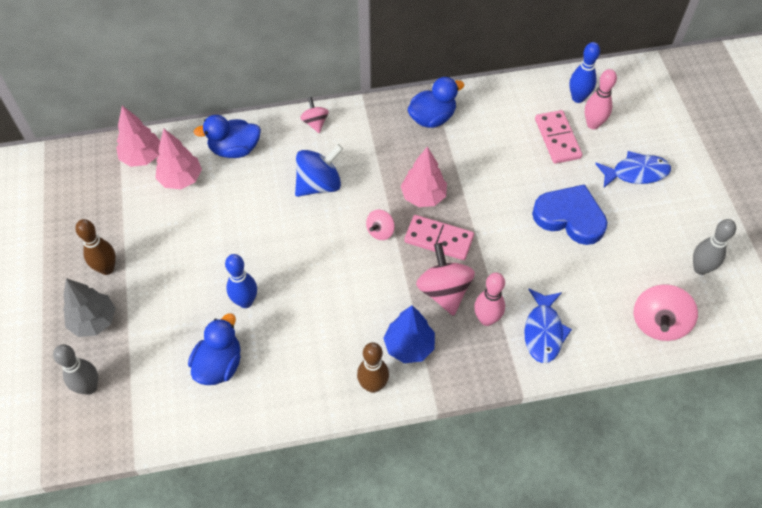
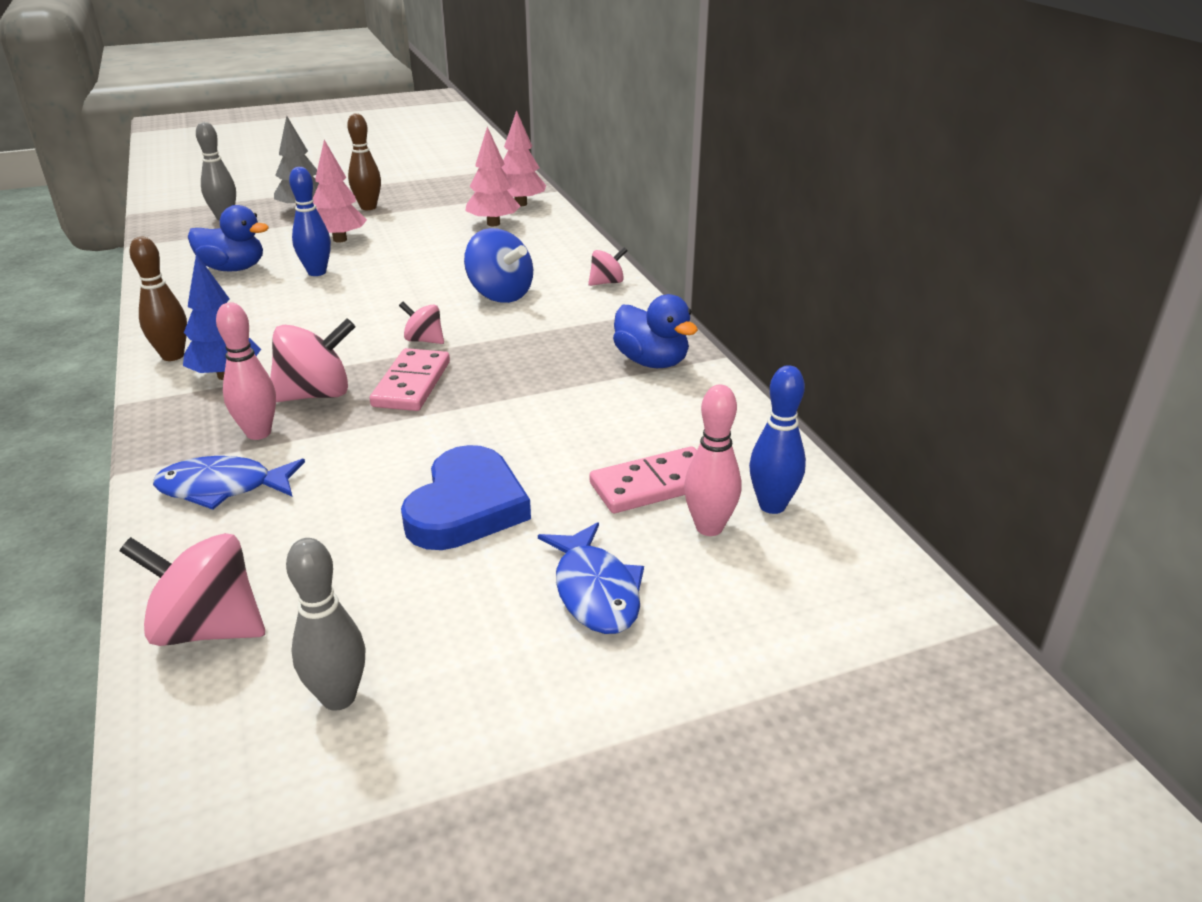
camera: 80 degrees right, 25 degrees down
(234, 149) = (545, 244): blue duck -> none
(423, 196) = (492, 366): pink tree -> pink tree (340, 239)

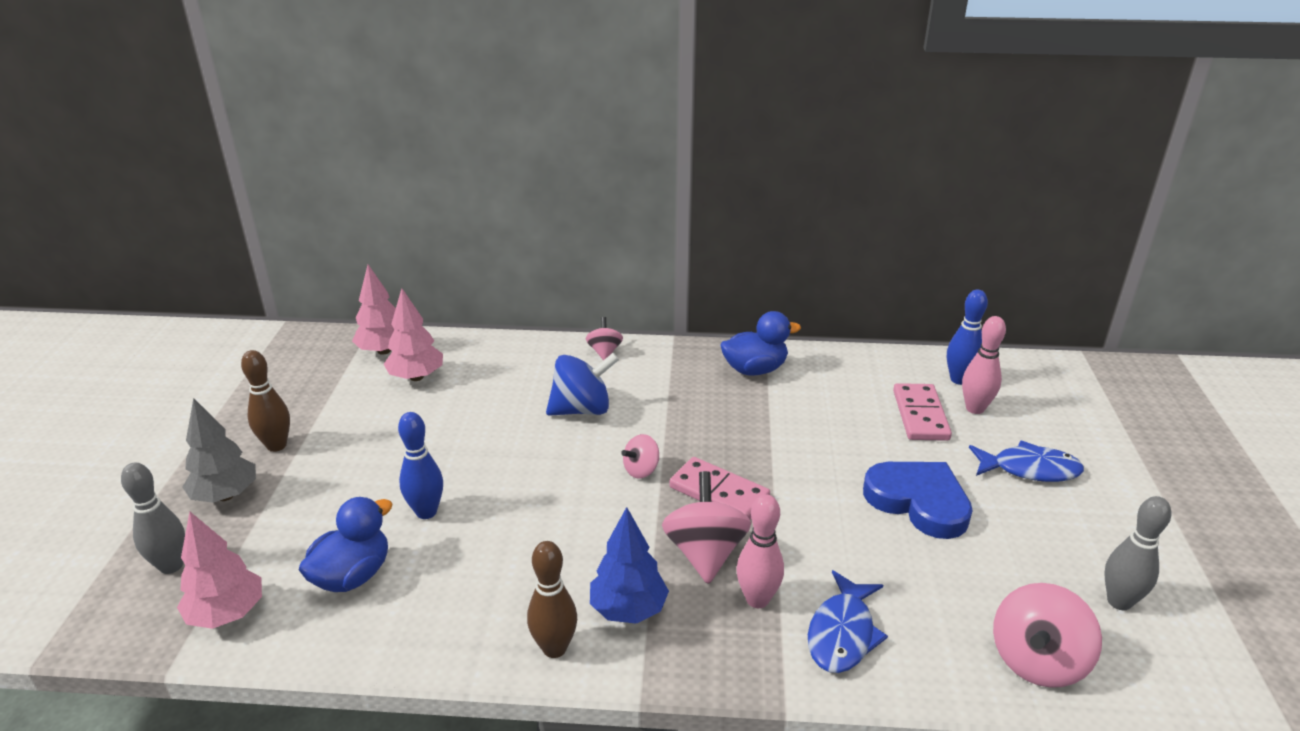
camera: 65 degrees left, 0 degrees up
(340, 239) = (351, 481): pink tree -> pink tree (227, 614)

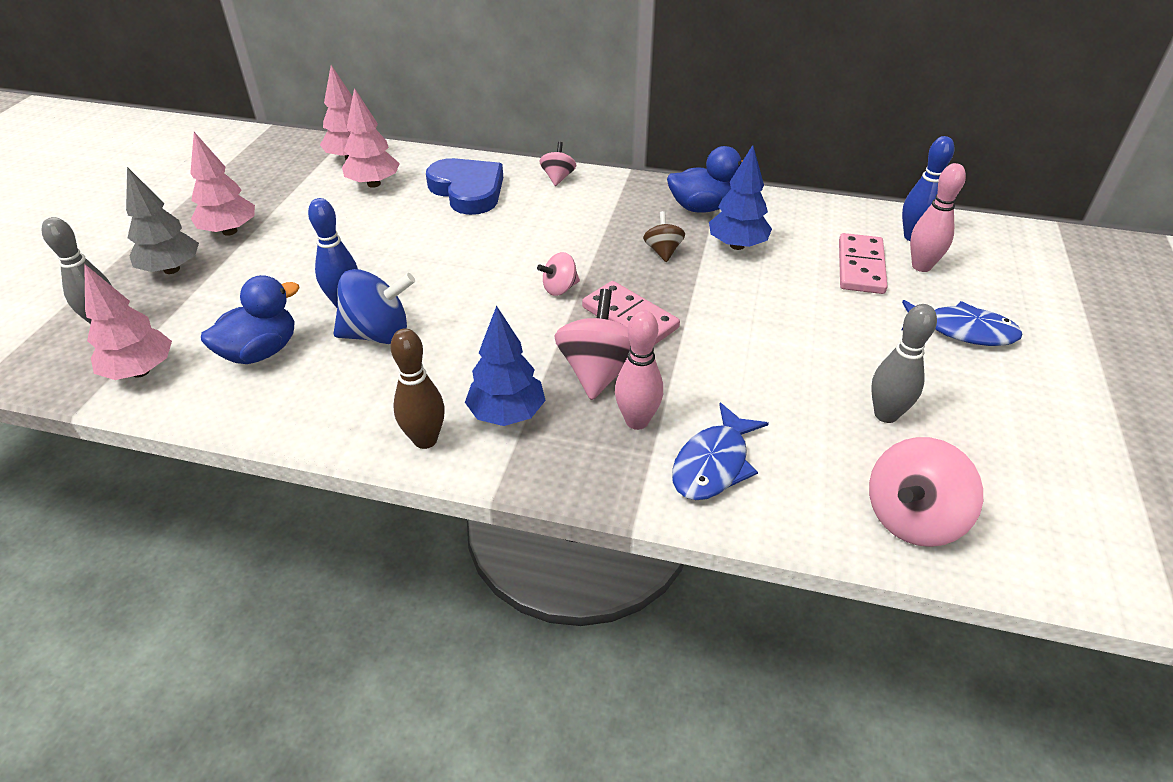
camera: 10 degrees right, 10 degrees up
(276, 445) = (229, 231): brown bowling pin -> pink tree
(582, 409) = (520, 228): blue spinning top -> blue spinning top (378, 334)
(730, 419) = (663, 251): none -> brown spinning top
(799, 406) = (737, 245): none -> blue tree
(918, 502) = (832, 349): blue heart -> blue heart (468, 190)
(1119, 601) = (1022, 472): grey bowling pin -> grey bowling pin (886, 414)

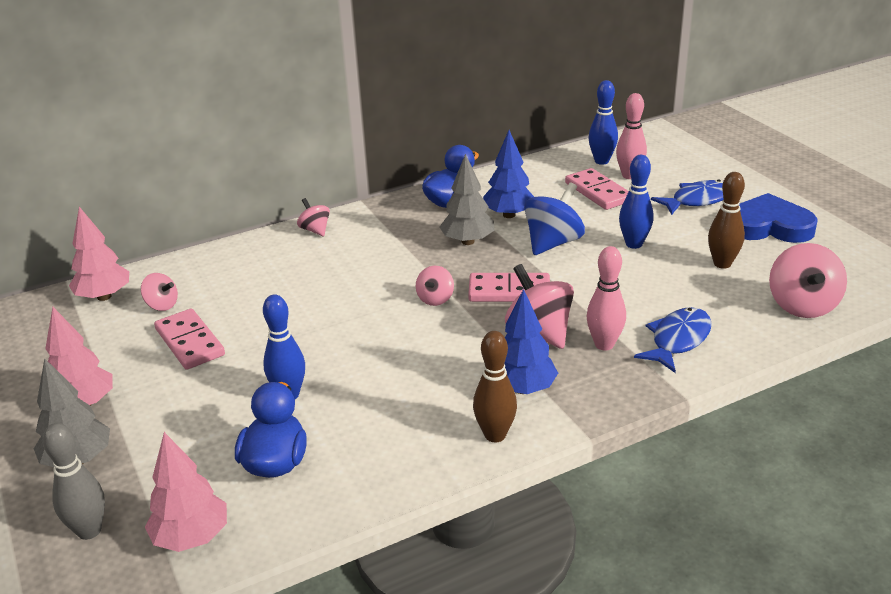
camera: 40 degrees left, 10 degrees down
(348, 222) = (189, 342): none -> pink domino
(373, 184) = (162, 305): pink tree -> pink spinning top
(378, 334) = (351, 398): blue spinning top -> blue spinning top (553, 243)
(468, 190) = (256, 271): blue heart -> blue heart (768, 226)
(663, 251) = (467, 241): brown spinning top -> grey tree
(713, 464) = (678, 340): blue fish -> blue fish turned 135 degrees counterclockwise
(818, 339) = (634, 244): none -> blue bowling pin
(886, 414) = (722, 264): grey bowling pin -> brown bowling pin

